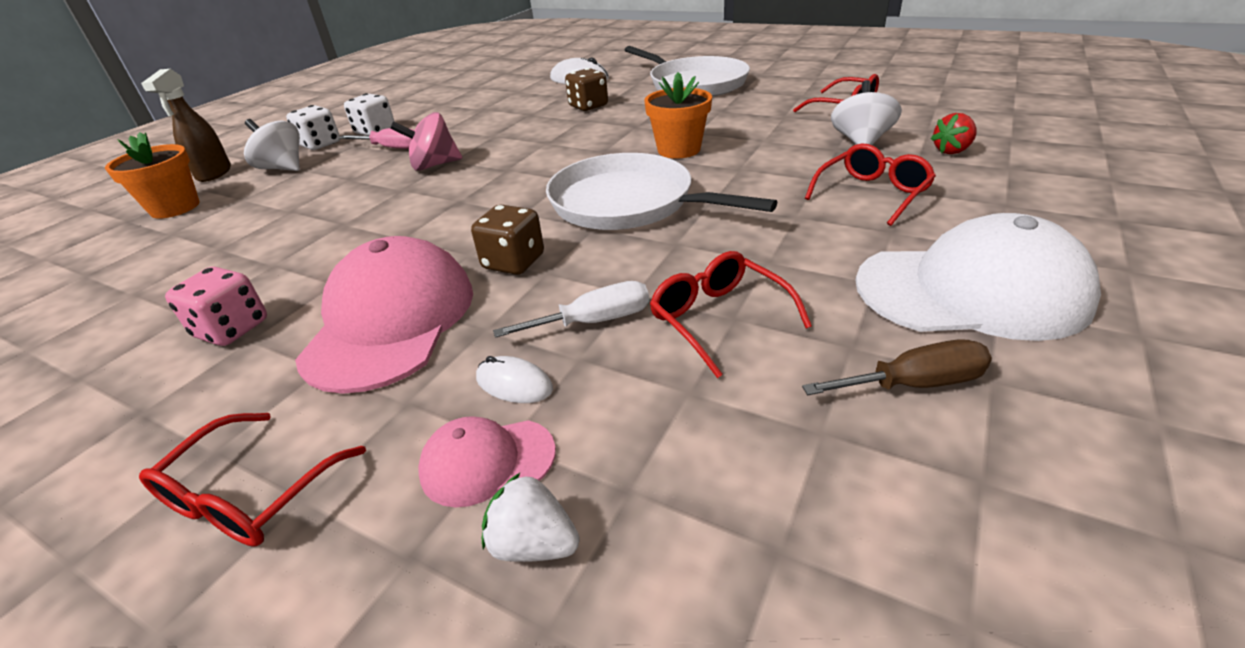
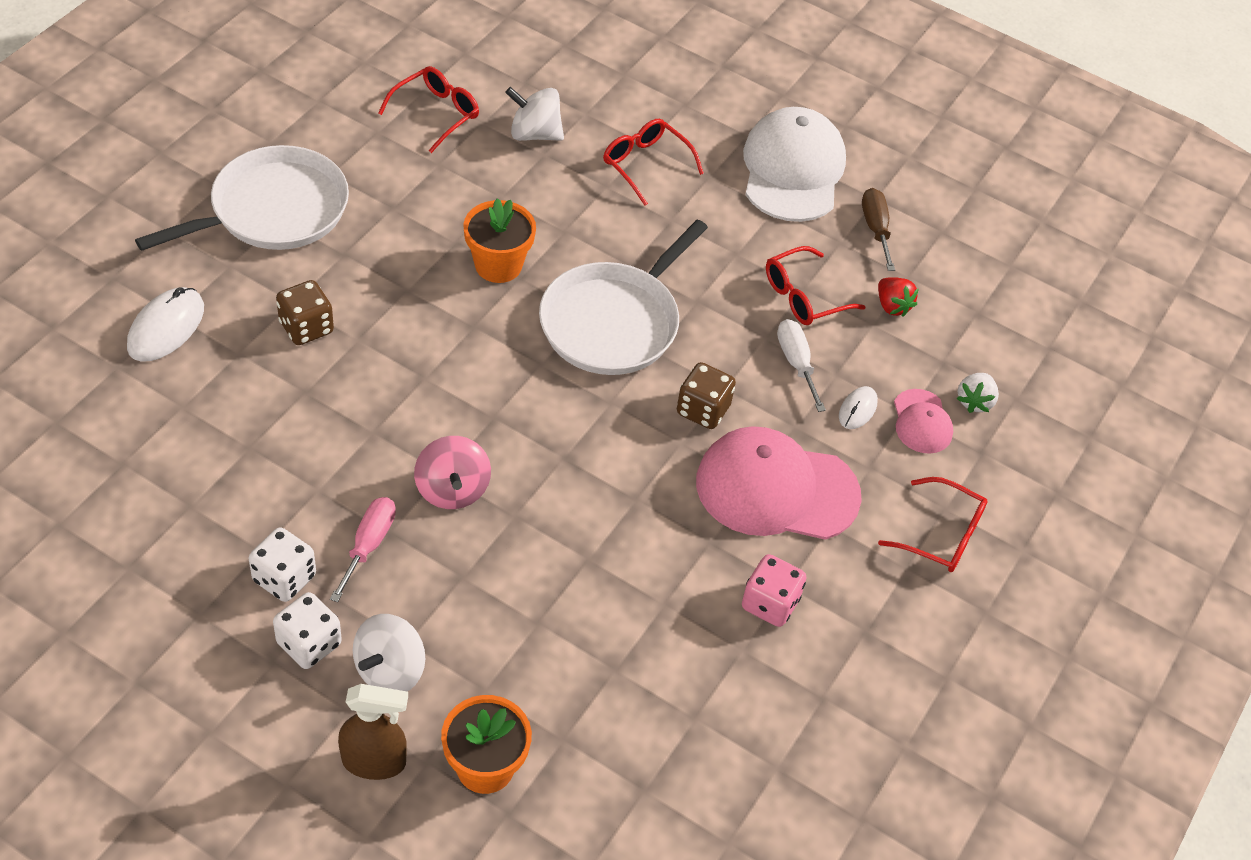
camera: 95 degrees left, 15 degrees up
(952, 151) = (579, 89): red strawberry -> red strawberry (892, 306)

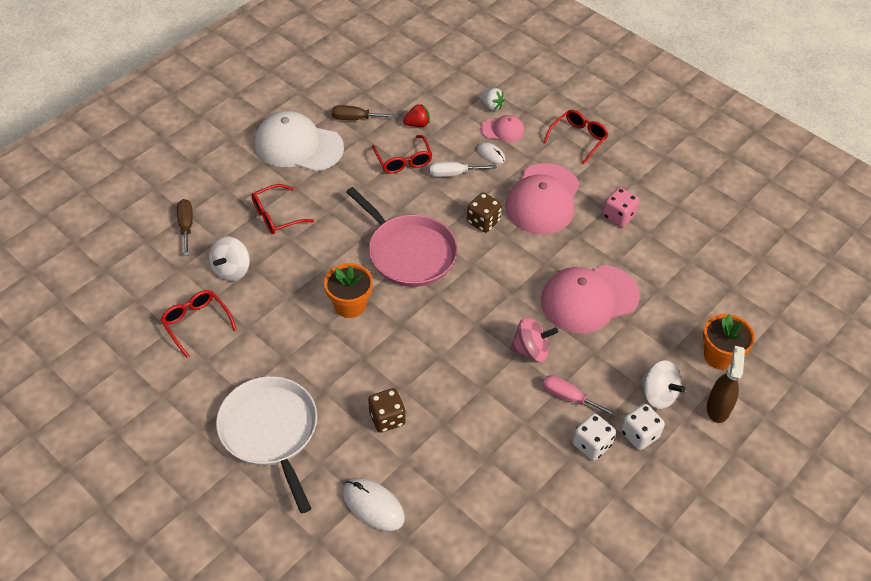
camera: 75 degrees left, 0 degrees up
(572, 565) = (589, 299): none -> pink cap
(601, 77) = (186, 226): none -> brown screwdriver
(614, 322) = (409, 252): white pan -> pink pan

